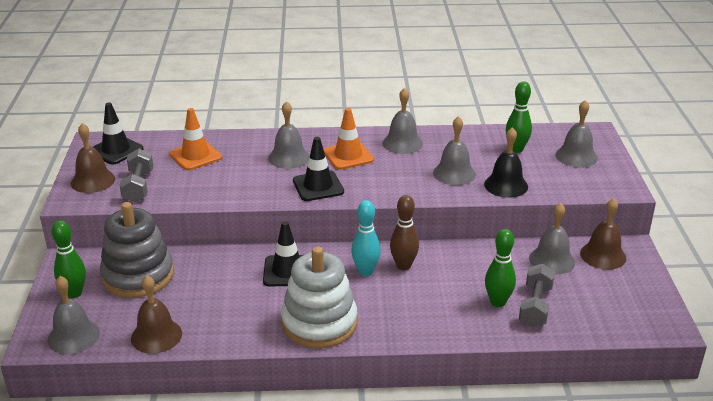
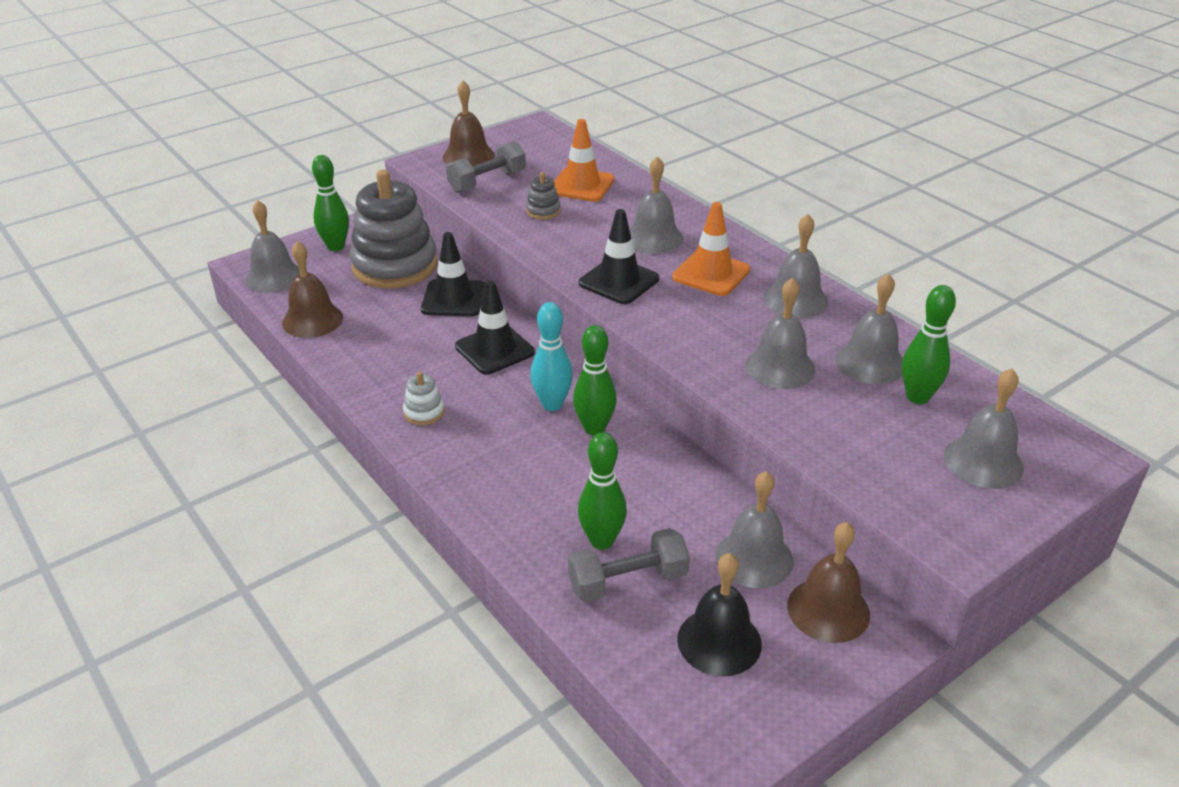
camera: 55 degrees right, 5 degrees up
(116, 150) = (536, 142): black traffic cone -> black traffic cone (453, 299)
(205, 180) = (543, 211): none -> grey stacking toy
(319, 323) = (424, 412): white stacking toy -> white stacking toy, size x0.40
(403, 266) = (594, 428): brown bowling pin -> green bowling pin
(477, 148) = (870, 362): none -> grey bell
(506, 185) = (809, 422): black bell -> black bell (719, 641)

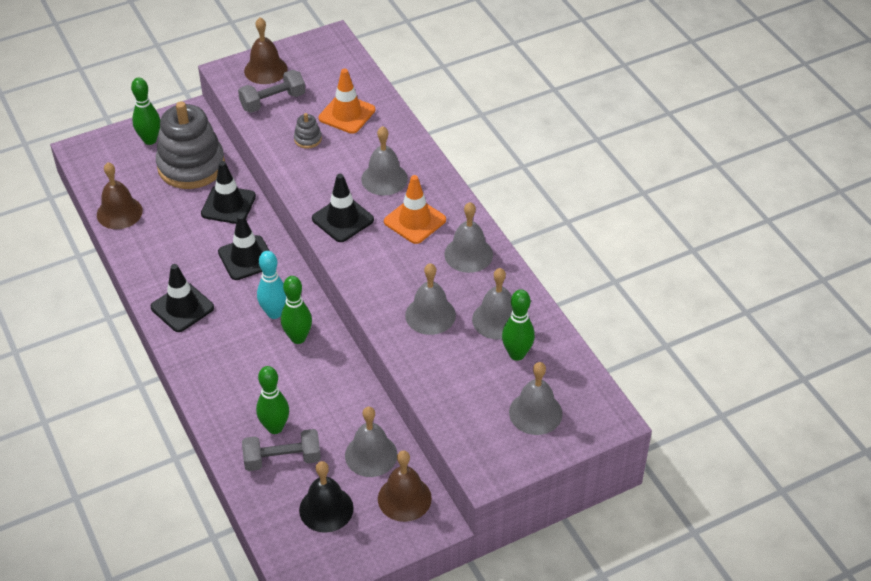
camera: 10 degrees right, 10 degrees up
(274, 277) = (97, 166): grey bell -> none
(424, 412) = (182, 307): white stacking toy -> black traffic cone

